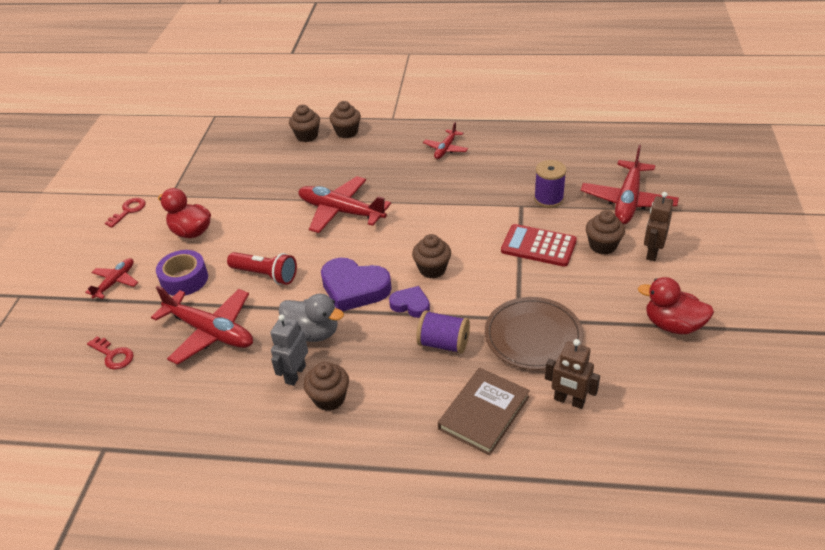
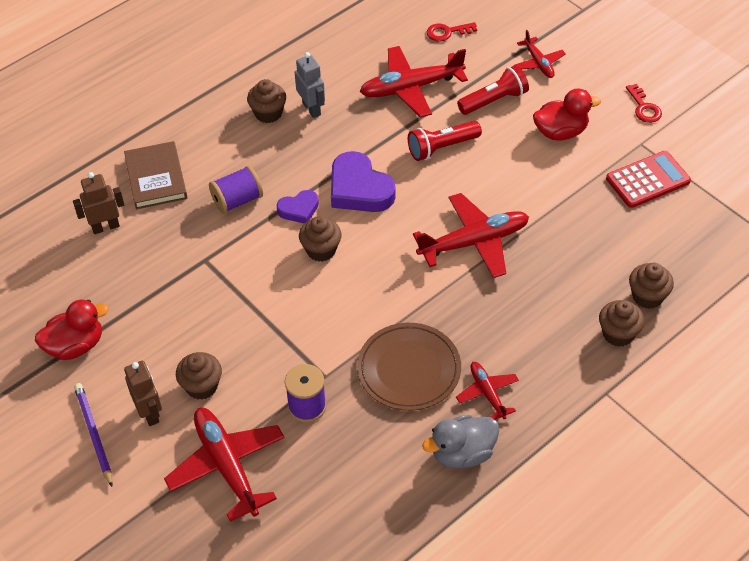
camera: 130 degrees right, 10 degrees up
(184, 279) = (494, 100): purple tape -> red flashlight
(313, 333) = (340, 139): grey duck -> grey duck (462, 453)
(354, 288) = (359, 189): purple heart -> purple heart turned 105 degrees counterclockwise
(533, 336) = (177, 254): brown plate -> brown plate (409, 369)
(538, 246) = (258, 341): red calculator -> red calculator (647, 180)
(702, 264) = (94, 434): none -> purple pencil

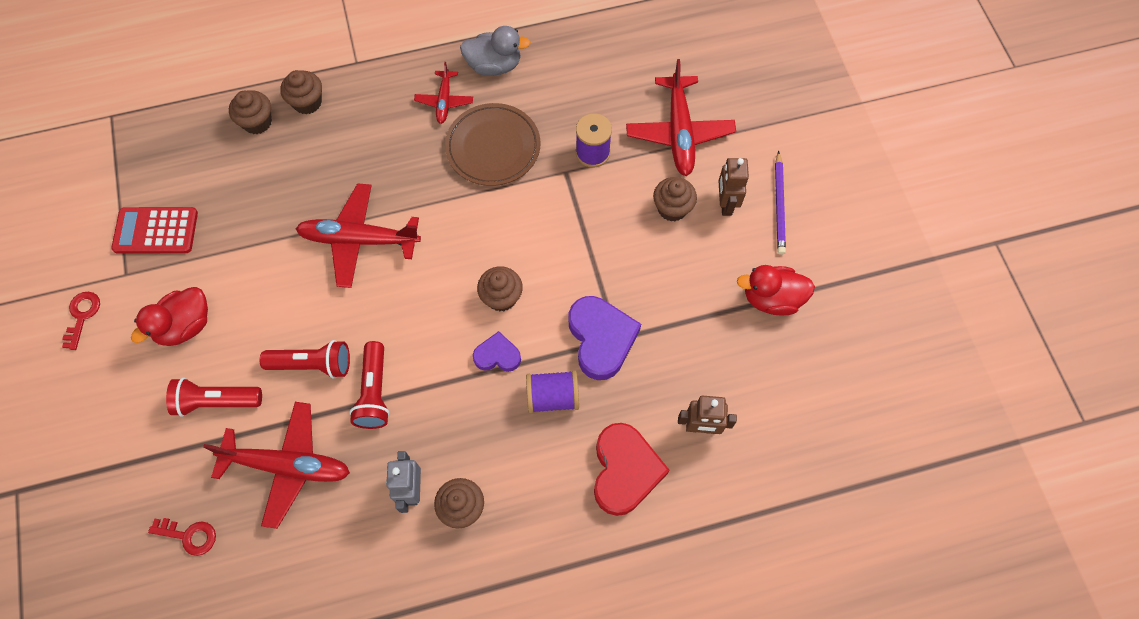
camera: 155 degrees left, 15 degrees up
(156, 178) = (625, 471): brown book -> red heart
(359, 189) = (425, 352): purple heart -> purple heart (601, 339)
(380, 150) = (374, 392): none -> red flashlight
(538, 63) = (130, 432): red plane -> none
(560, 132) = (185, 326): red duck -> red duck turned 60 degrees counterclockwise

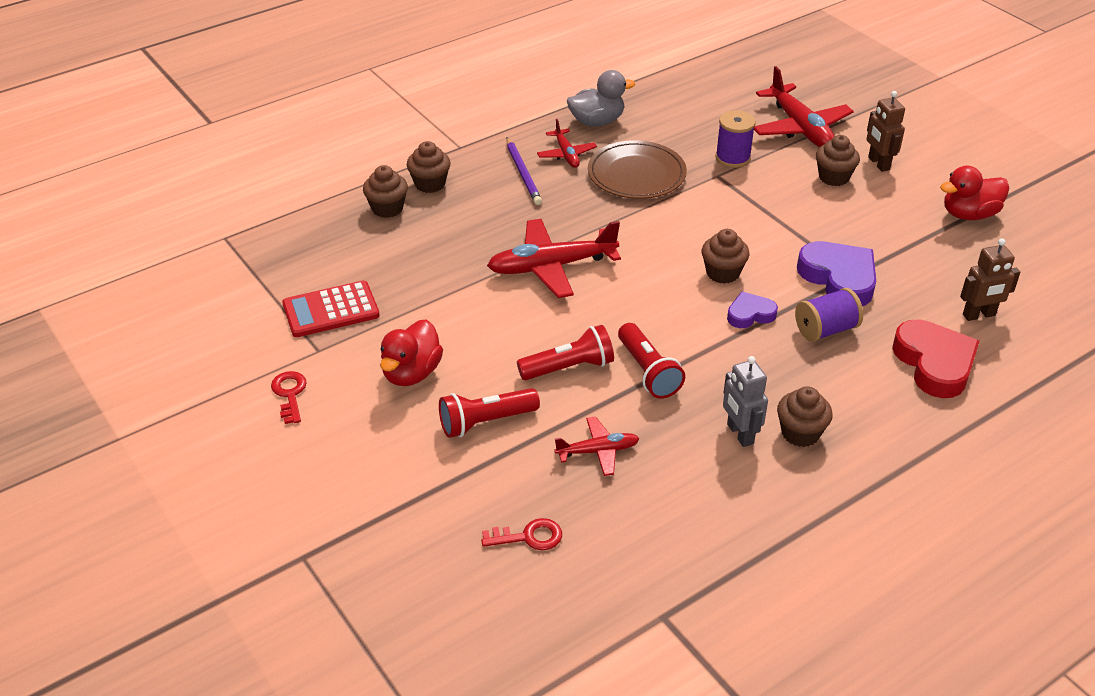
camera: 20 degrees left, 25 degrees down
(288, 466) = (598, 451): red plane -> red plane, size x0.55
(779, 205) = (925, 154): purple pencil -> purple pencil (523, 173)

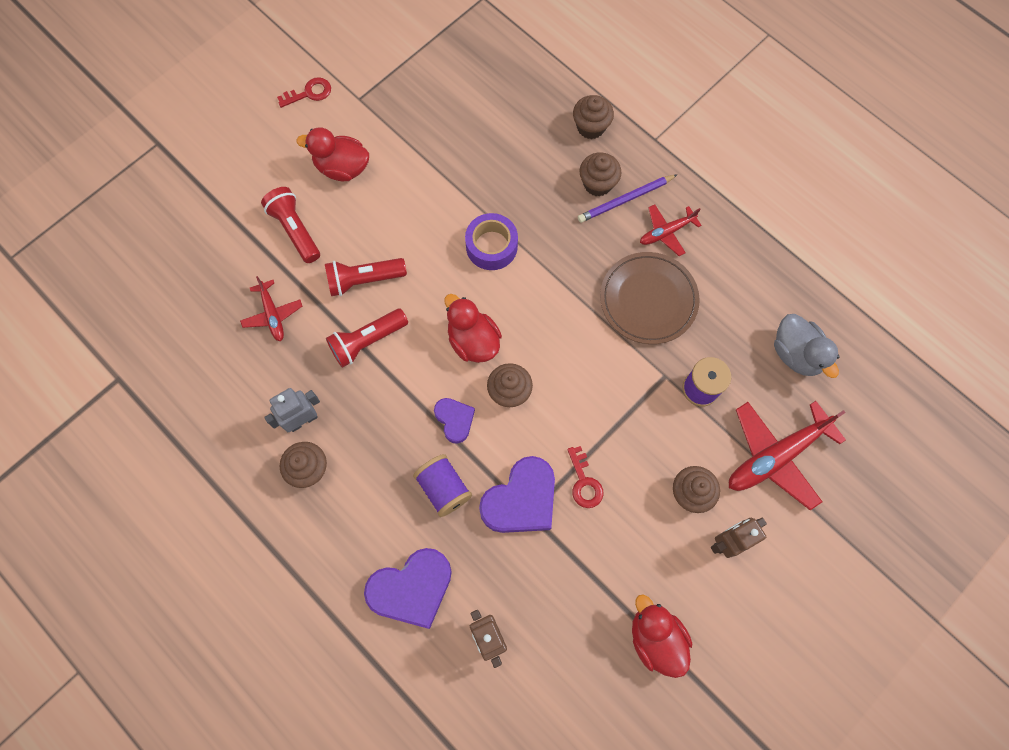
camera: 80 degrees right, 30 degrees up
(331, 310) = (406, 95): red calculator -> none
(387, 208) = (547, 102): brown cupcake -> brown cupcake (597, 184)
(529, 537) = (184, 279): red key -> red key (584, 482)
(551, 266) = (491, 246): red plane -> purple tape
(569, 368) = (364, 280): red flashlight -> red flashlight turned 105 degrees clockwise
(597, 121) = (731, 251): grey duck -> grey duck (796, 354)
(661, 291) = (473, 341): none -> red duck
(934, 363) = (412, 588): red heart -> purple heart

